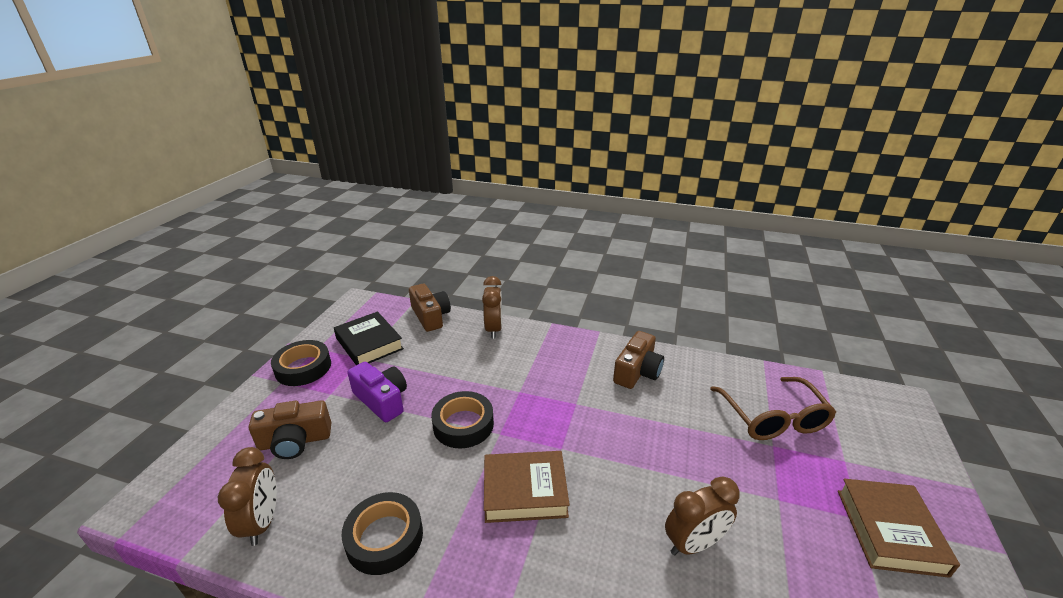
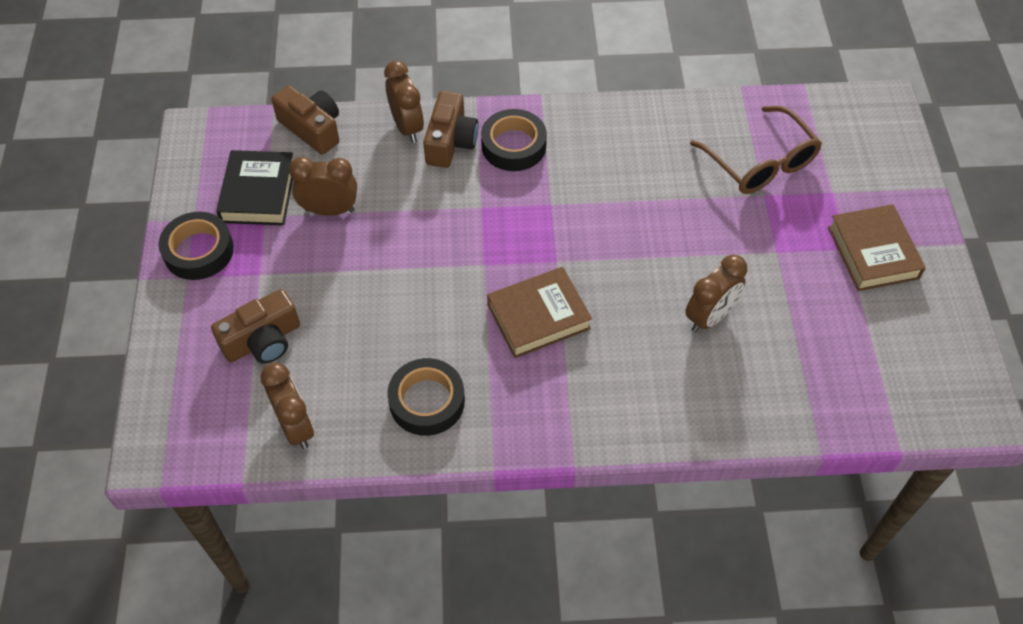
camera: 20 degrees left, 25 degrees up
(369, 343) = (258, 193): black book -> black book turned 60 degrees clockwise
(382, 400) = (328, 264): purple camera -> none
(408, 365) = (329, 210): none -> brown clock
(463, 424) = (439, 266): black tape -> black tape (513, 146)
(637, 372) = (604, 142): brown camera -> brown camera (450, 141)

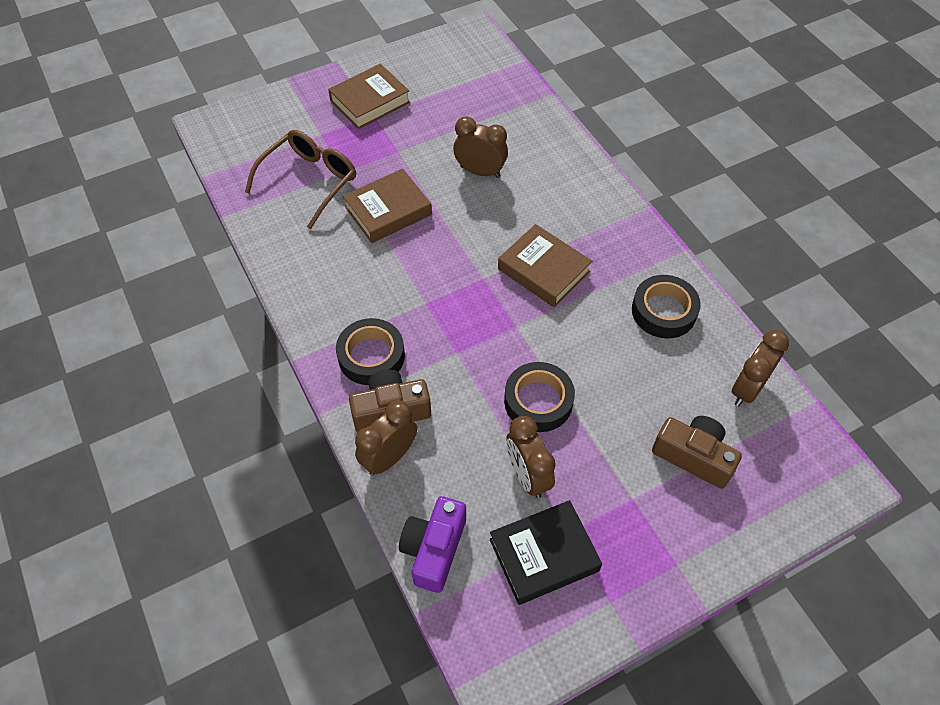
camera: 115 degrees left, 0 degrees up
(198, 251) = (642, 571): black tape -> black tape (538, 401)
(312, 128) = (434, 549): brown camera -> purple camera
(687, 214) = (388, 211): none -> brown book

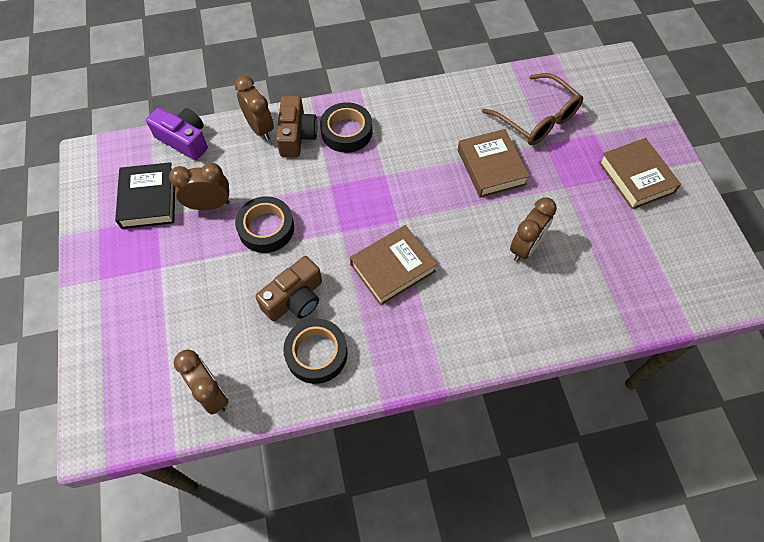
camera: 105 degrees right, 5 degrees up
(693, 456) = (172, 323): brown camera -> brown camera (295, 299)

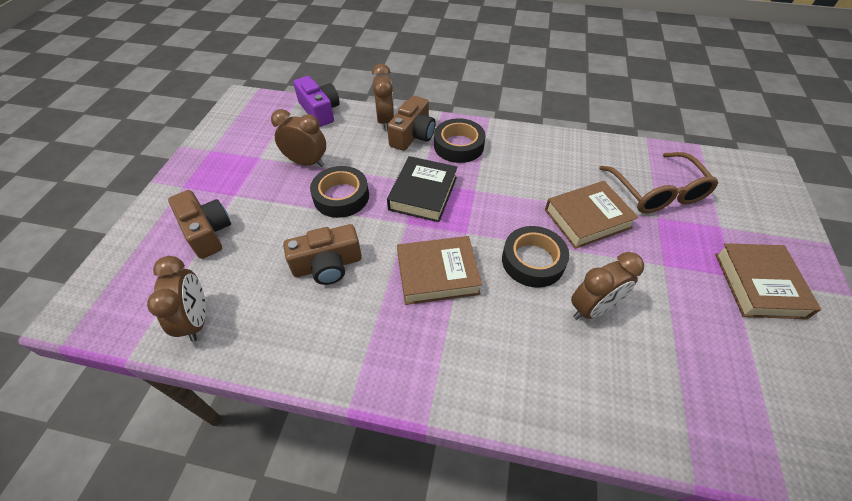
camera: 25 degrees right, 10 degrees down
(149, 199) = (263, 142): black book -> black book (423, 193)
(161, 314) = (207, 232): none -> brown camera
(316, 353) = (315, 325): black tape -> black tape (533, 261)
(491, 167) = (587, 218): brown book -> brown book turned 60 degrees clockwise

